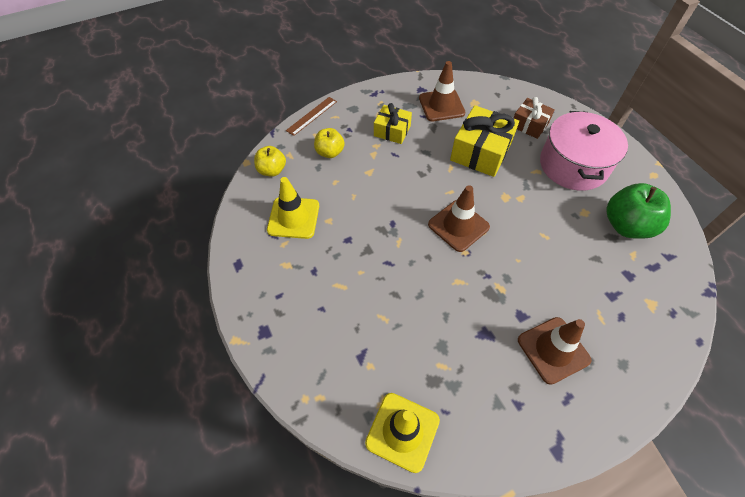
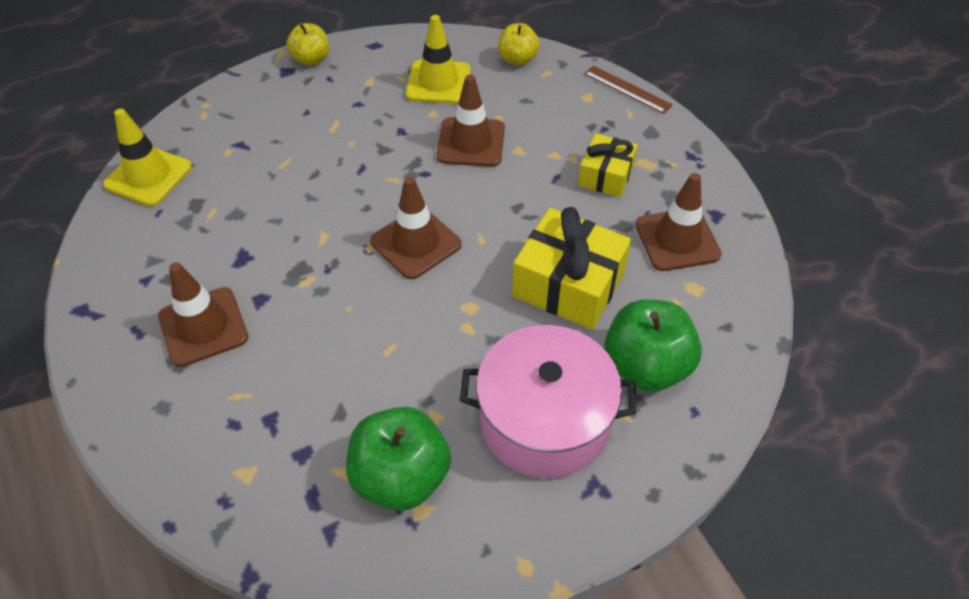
camera: 90 degrees right, 5 degrees down
(330, 152) = (554, 110): yellow apple -> yellow apple (311, 59)
(361, 197) = (471, 142): none -> brown traffic cone
(529, 125) = (646, 366): brown gift -> green apple

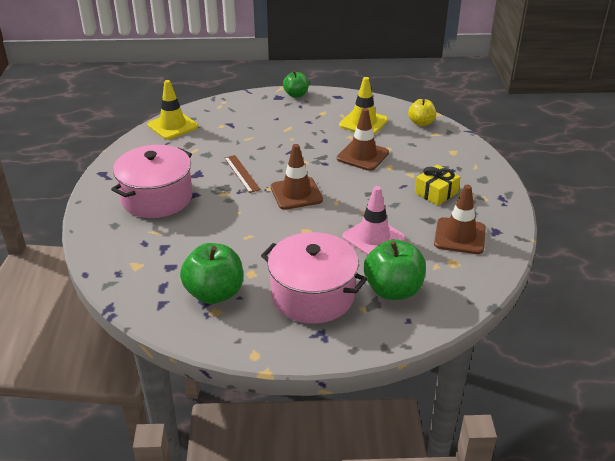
camera: 25 degrees right, 15 degrees down
(203, 327) = (157, 198): brown traffic cone -> pink pot
(311, 59) = (296, 95): yellow apple -> green apple
(568, 284) = (373, 238): yellow gift -> pink traffic cone
(627, 89) = (482, 154): brown ruler -> brown ruler (241, 173)

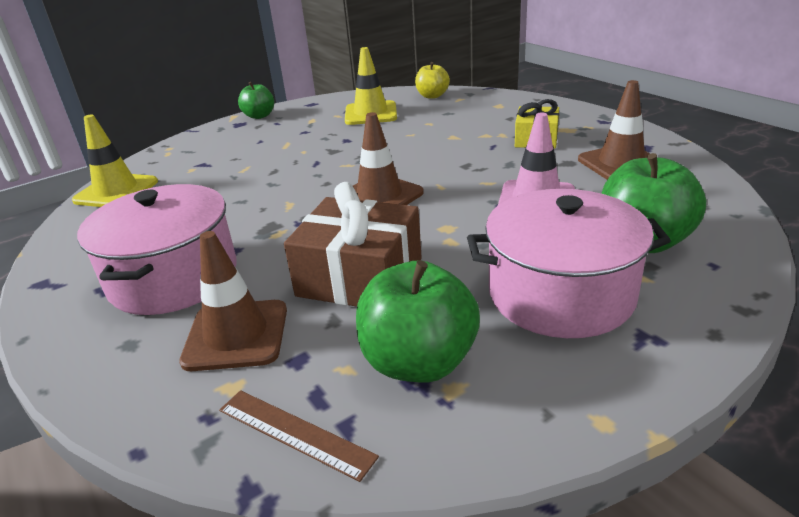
camera: 30 degrees left, 5 degrees down
(235, 239) = (360, 277): none -> brown gift
(241, 173) = (278, 203): brown ruler -> brown ruler (295, 433)
(362, 156) = (410, 138): brown traffic cone -> brown traffic cone (236, 335)

